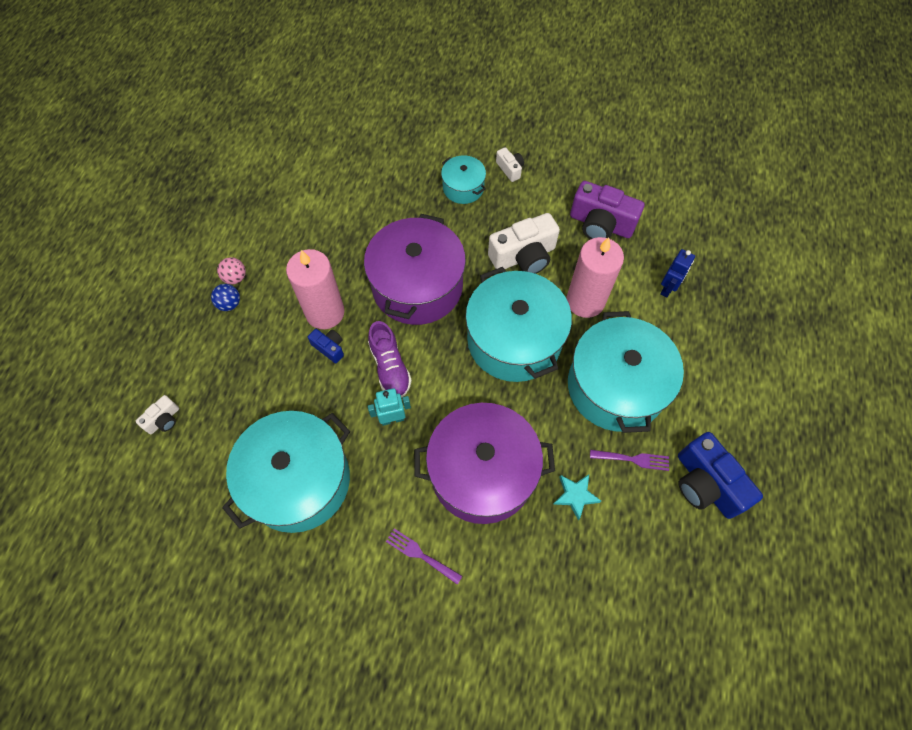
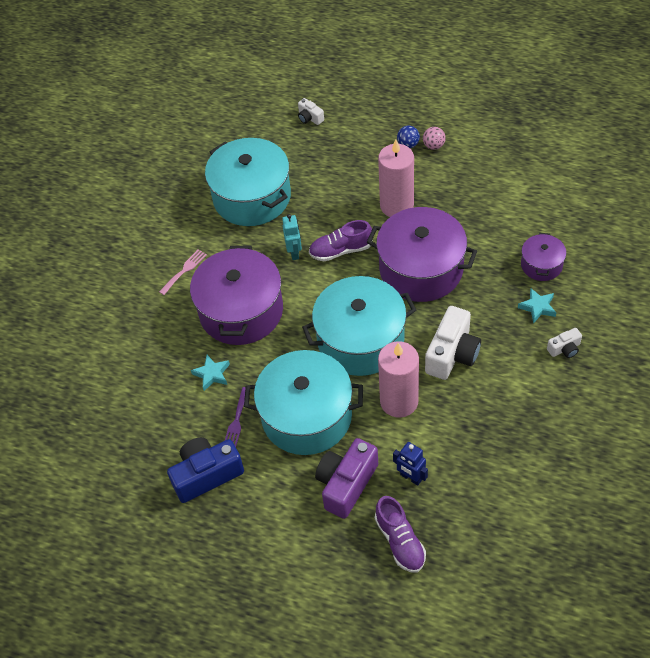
camera: 100 degrees right, 10 degrees down
(329, 348) = (362, 210): blue camera -> none
(411, 183) = (541, 265): none -> purple pot
(420, 555) = (184, 270): purple fork -> pink fork
(463, 188) = (537, 307): turquoise pot -> turquoise star
(524, 256) = (452, 354): white camera -> white camera turned 135 degrees counterclockwise
(600, 224) = (492, 426): purple camera -> purple camera (346, 484)
(734, 295) = (400, 541): none -> purple shoe

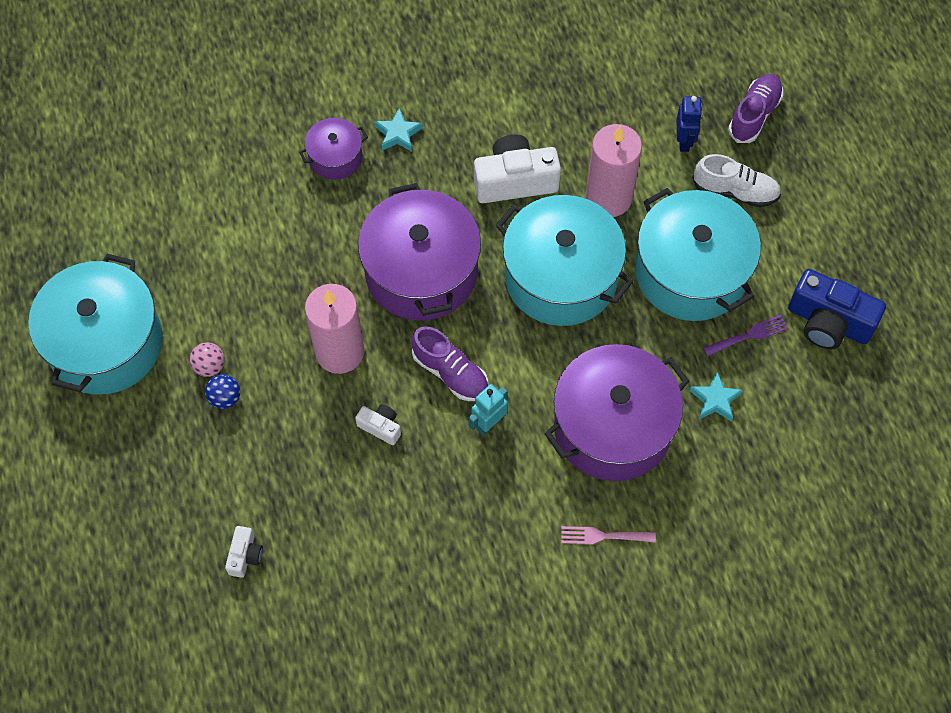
camera: 130 degrees left, 10 degrees up
(252, 197) = (434, 535): turquoise pot -> turquoise pot (106, 343)
(346, 484) = (735, 191): purple camera -> white shoe
(564, 349) = (436, 86): white camera -> white camera (380, 427)

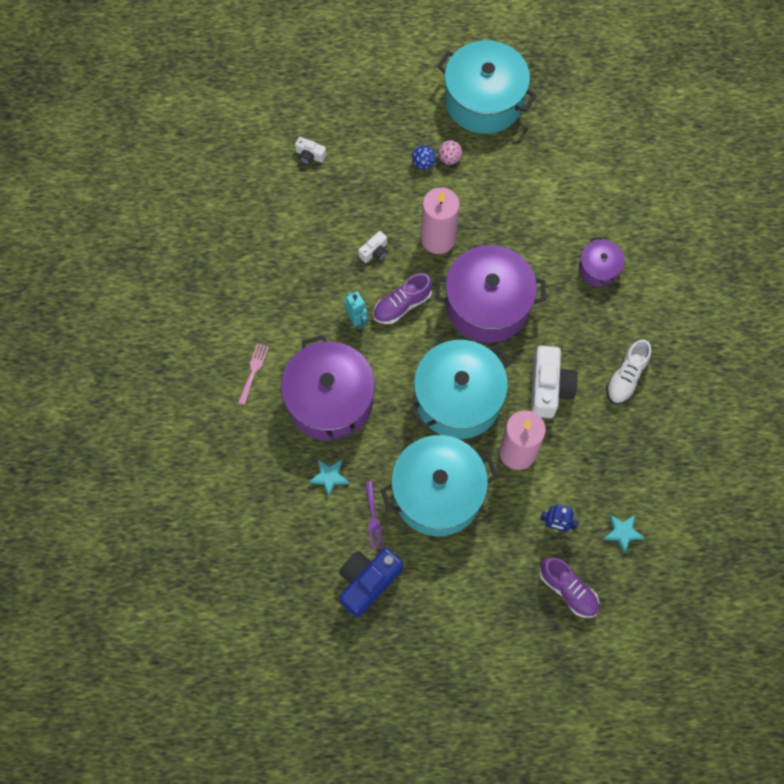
camera: 105 degrees right, 5 degrees up
(398, 134) = (610, 316): turquoise star -> turquoise star (622, 533)
(735, 191) = (500, 550): white shoe -> white shoe (626, 377)

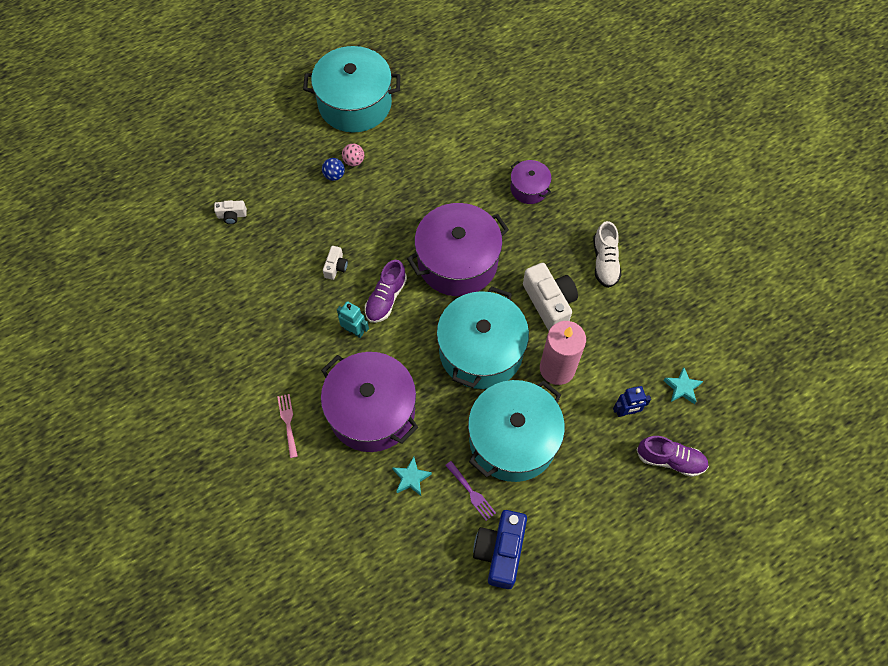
camera: 30 degrees left, 5 degrees down
(438, 238) = (383, 229): pink candle -> none

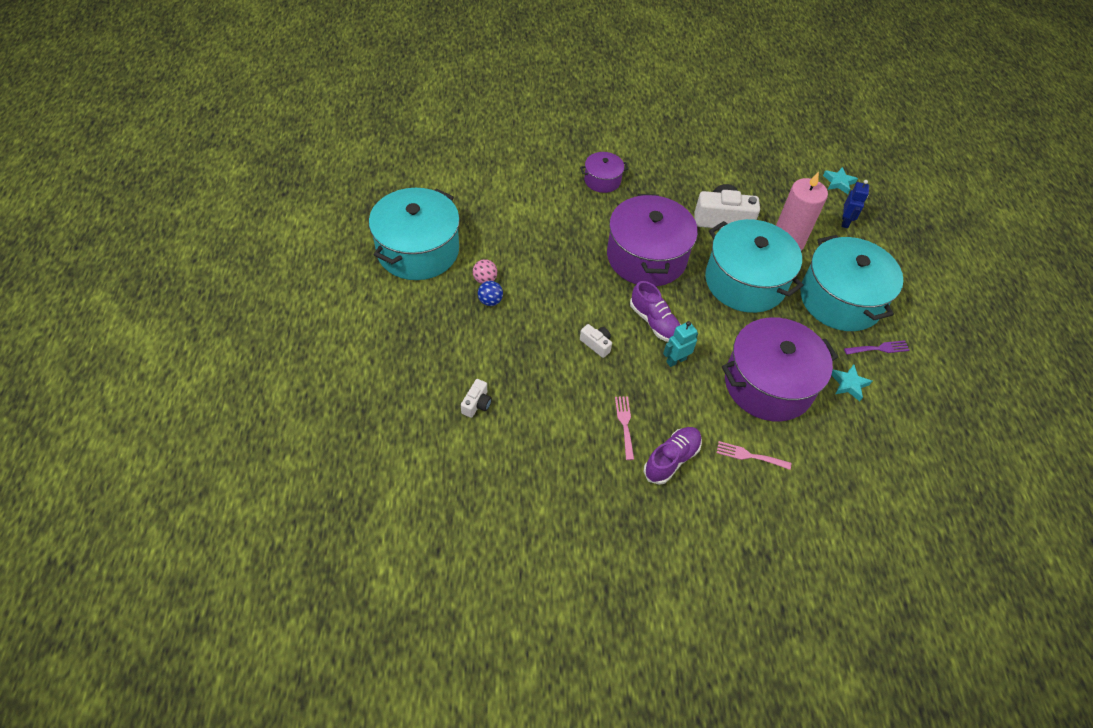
camera: 65 degrees left, 10 degrees down
(268, 320) = (625, 424): none -> pink fork
(500, 551) = (940, 354): blue camera -> none
(605, 262) = (703, 171): white shoe -> none
(670, 460) = (897, 217): purple shoe -> purple shoe (671, 459)

